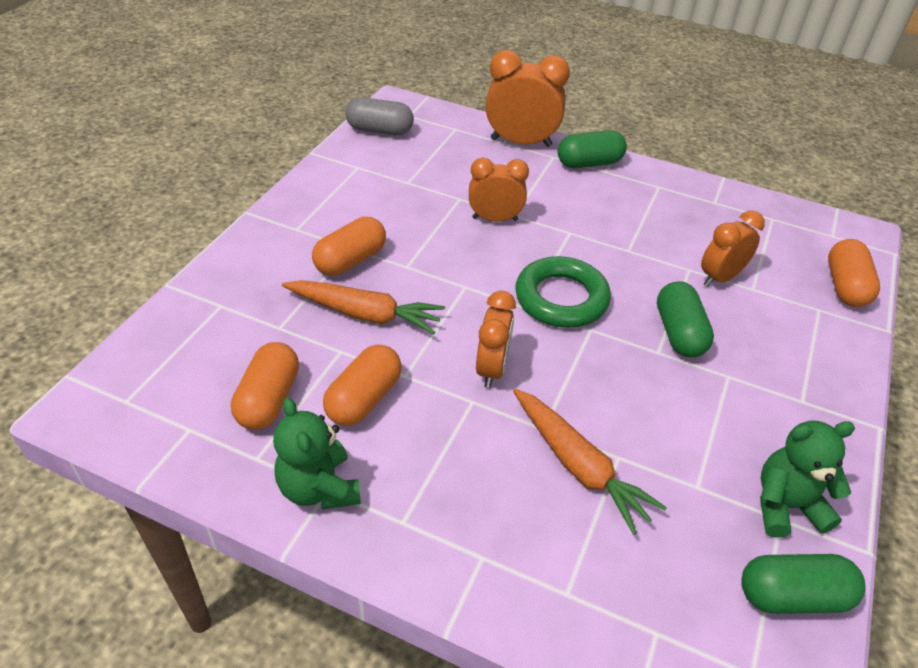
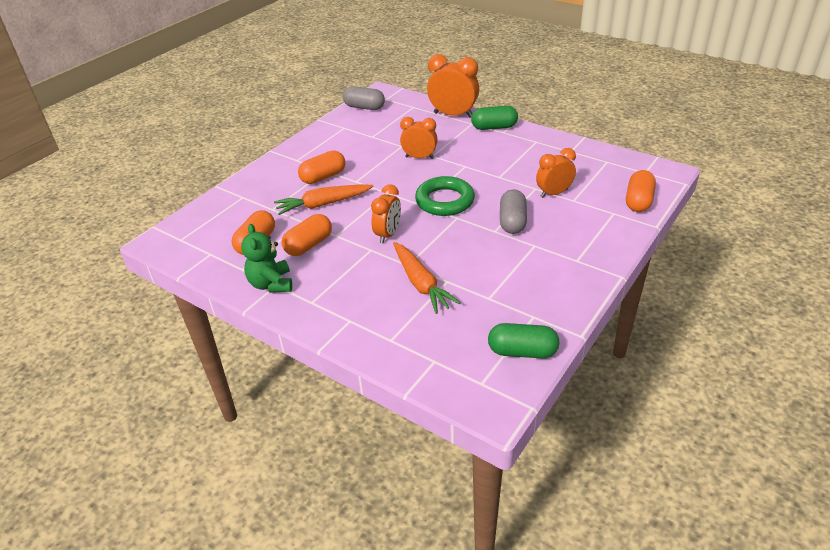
camera: 15 degrees right, 5 degrees down
(365, 314) = (323, 204): orange carrot -> orange carrot turned 135 degrees clockwise
(679, 333) = (512, 222): green capsule -> grey capsule
(786, 506) = (539, 310): green teddy bear -> none

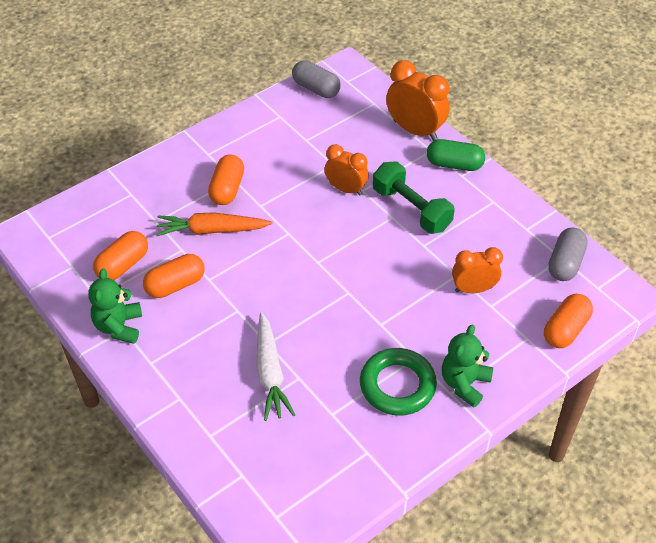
camera: 15 degrees right, 10 degrees up
(323, 177) = (227, 189): orange capsule -> orange capsule turned 60 degrees counterclockwise
(388, 234) = (264, 295): orange clock -> none
(421, 283) = (270, 373): orange carrot -> white carrot
(444, 201) = (345, 264): green ring -> green ring (397, 385)
(477, 158) = (411, 209): none -> green dumbbell
(512, 222) = (406, 317): grey capsule -> grey capsule (565, 263)
(522, 351) = (334, 492): green capsule -> none
(584, 252) = (464, 384): none -> green teddy bear

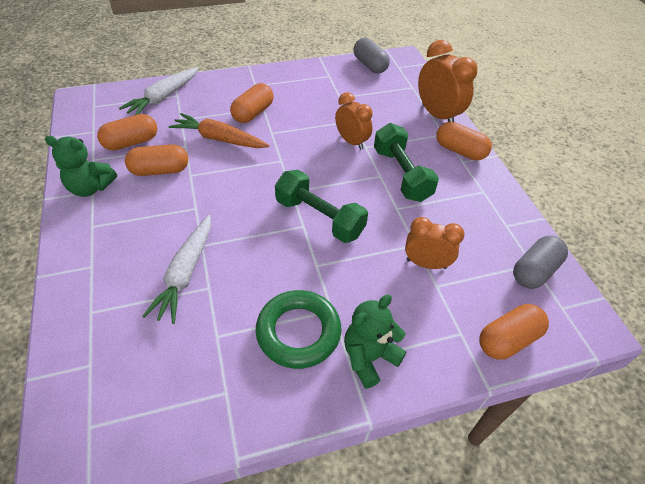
camera: 20 degrees right, 0 degrees up
(118, 202) = (163, 98): none -> white carrot
(119, 326) = (90, 188): green teddy bear -> green teddy bear turned 105 degrees counterclockwise
(359, 279) = (319, 218): none -> green dumbbell
(454, 165) = (460, 151): green capsule -> orange capsule

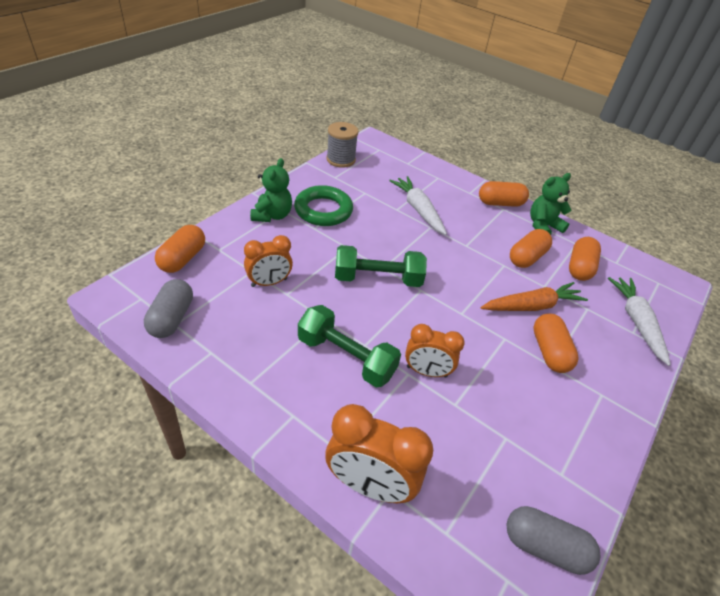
camera: 140 degrees right, 5 degrees down
(177, 432) = (340, 160): none -> grey spool
(460, 151) = (304, 430): orange capsule -> orange capsule (500, 203)

